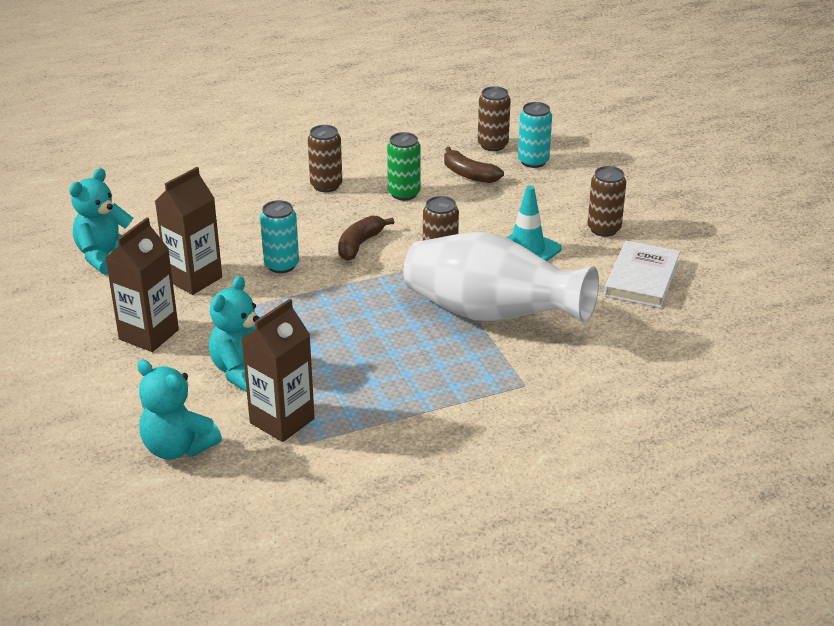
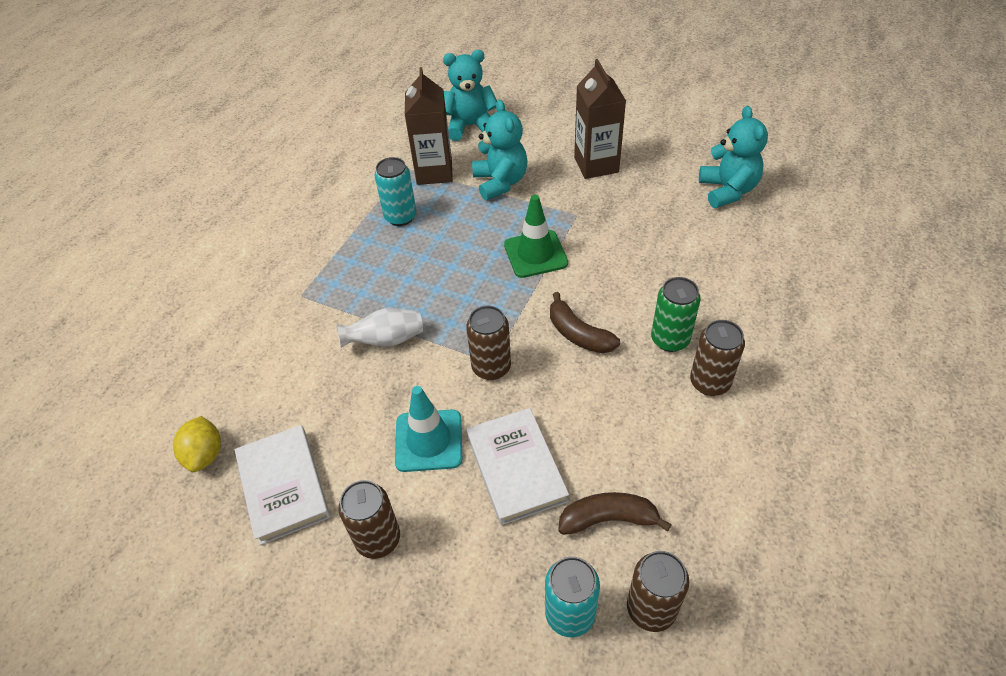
camera: 140 degrees right, 15 degrees up
(194, 279) = (641, 216): brown carton -> none
(281, 265) = (604, 270): turquoise can -> turquoise can (400, 217)
(309, 302) = (535, 254): none -> green traffic cone
(359, 244) = (578, 334): brown banana -> brown banana turned 150 degrees clockwise
(404, 193) = (630, 430): green can -> green can (670, 339)
(490, 214) = (516, 468): none -> white book
(491, 315) = (386, 340): white vase -> white vase, size x0.42
(685, 322) = (205, 454): none -> yellow lemon

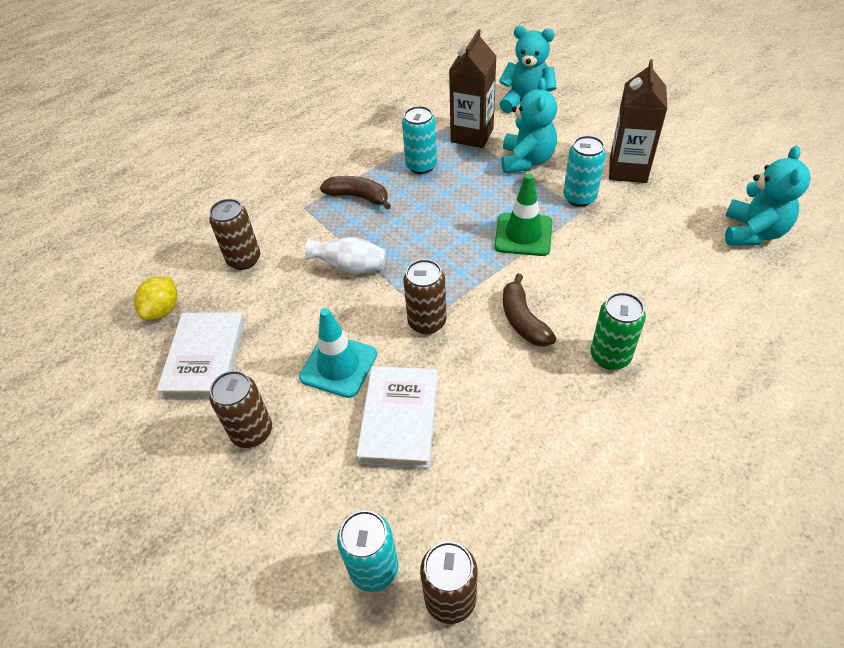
camera: 25 degrees right, 0 degrees up
(567, 203) = (579, 197): none -> turquoise can
(608, 519) = (456, 499): brown banana -> brown banana (358, 197)
(709, 382) = (628, 411): brown can -> brown can (244, 259)

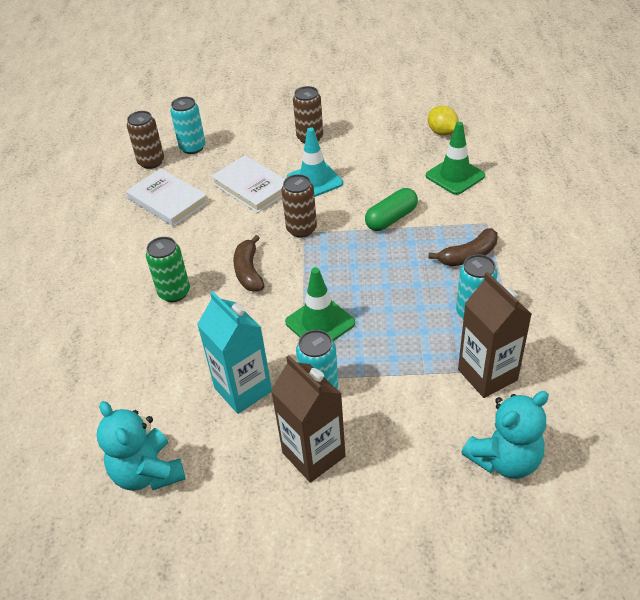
camera: 130 degrees right, 5 degrees down
(205, 358) = (382, 137): white book -> white book (167, 201)
(244, 259) = (455, 176): brown can -> green traffic cone
(351, 267) = (391, 218): white vase -> green capsule
(523, 320) = (248, 271): brown banana -> brown banana turned 120 degrees counterclockwise
(526, 161) = (406, 388): turquoise teddy bear -> none
(633, 233) = (243, 390): none -> turquoise carton

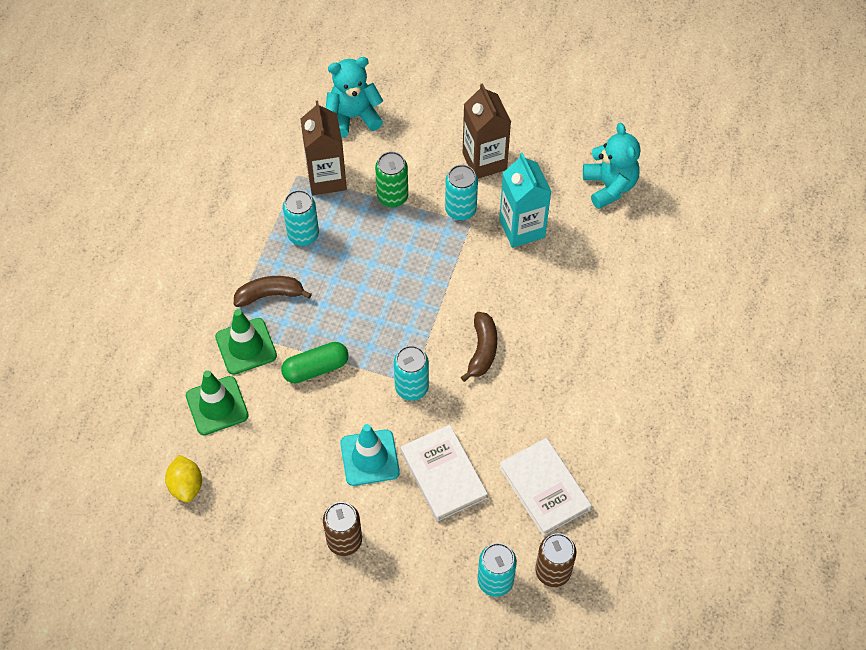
camera: 165 degrees left, 15 degrees up
(174, 292) = (560, 350): green can -> green can (392, 197)
(301, 229) = (411, 387): brown can -> turquoise can
(320, 323) = (437, 269): green traffic cone -> green traffic cone (246, 346)

